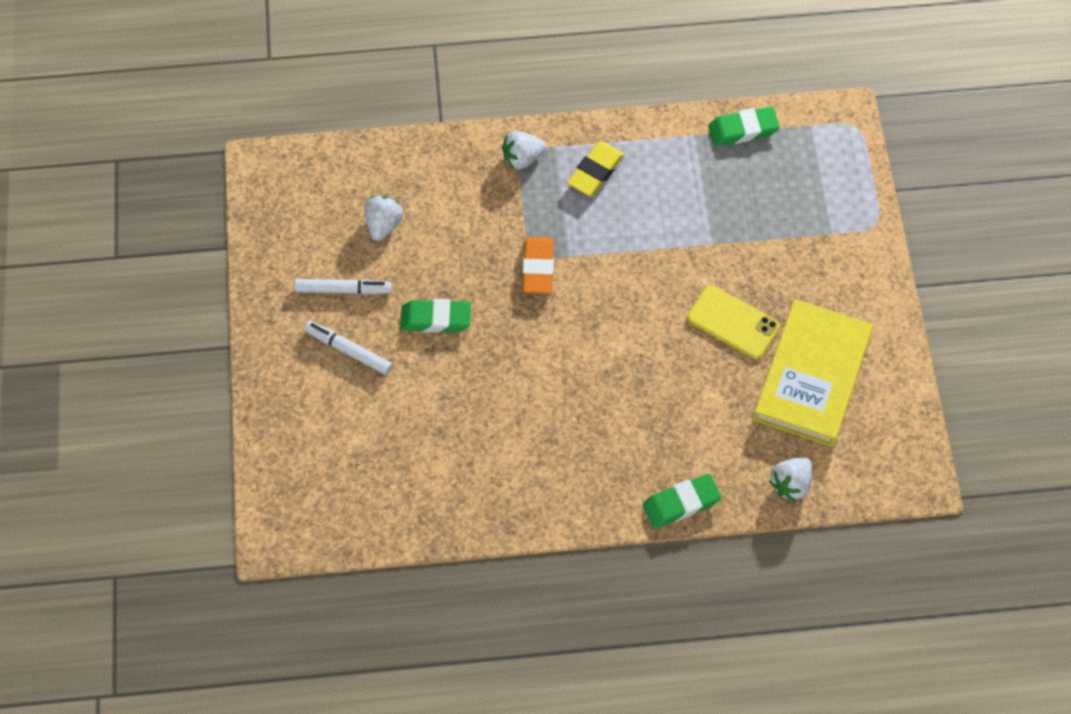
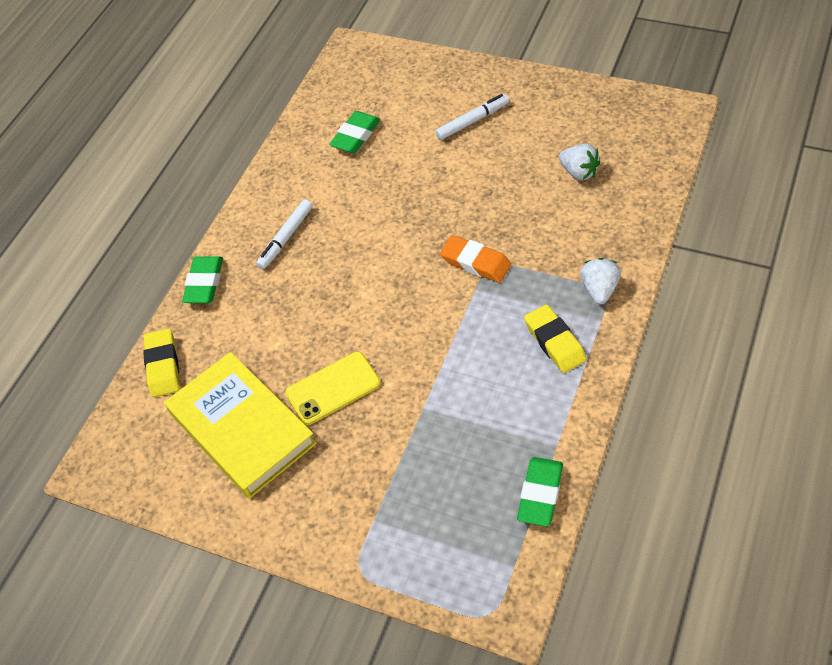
camera: 125 degrees right, 10 degrees down
(343, 290) = (529, 131): white marker -> white marker (286, 238)
(436, 319) = (468, 180): green eraser -> green eraser (356, 136)
(790, 484) = (163, 366): white strawberry -> yellow eraser

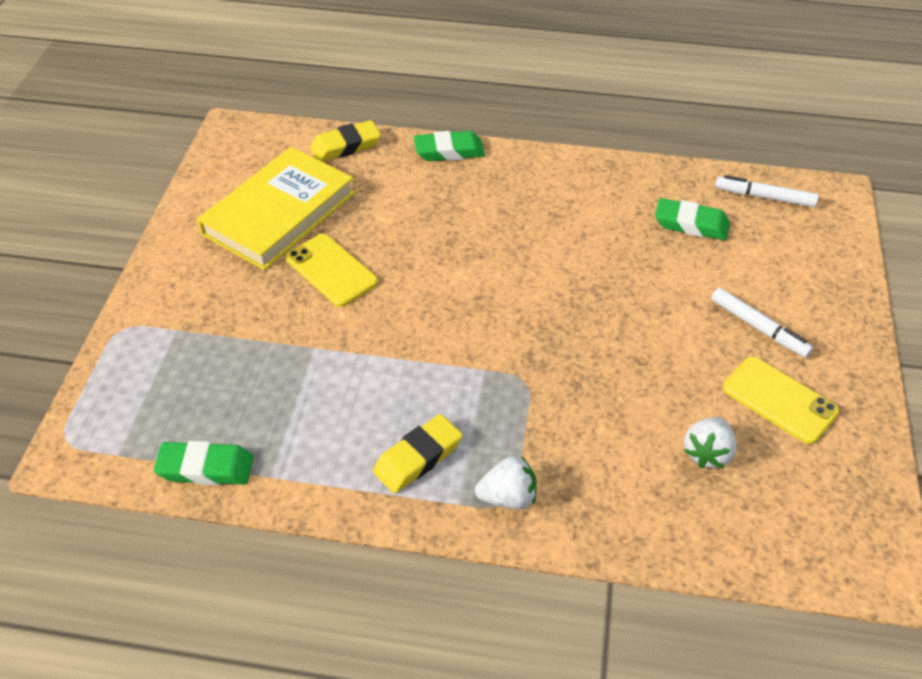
camera: 70 degrees right, 5 degrees down
(286, 238) = (522, 197): white marker -> white marker (764, 197)
(475, 263) = (524, 364): orange eraser -> none
(540, 125) = (779, 400): none -> yellow phone

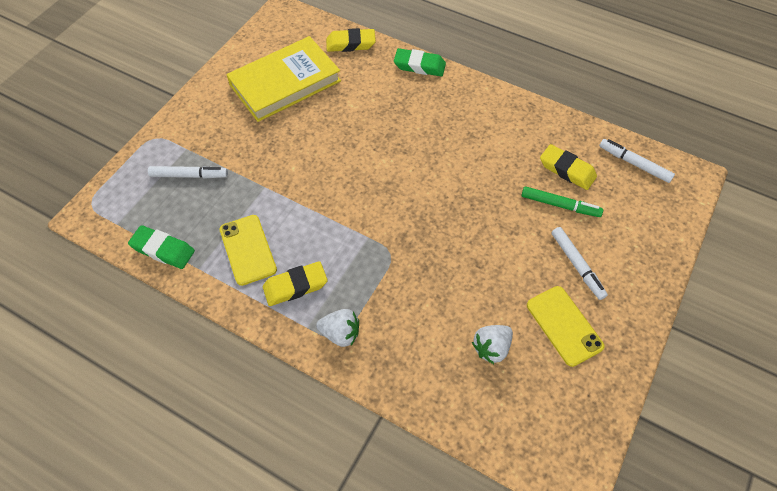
camera: 20 degrees right, 10 degrees up
(198, 362) = (189, 175): none -> white marker
(331, 270) = (300, 134): yellow phone -> yellow phone (248, 249)
(691, 224) = (567, 170): green eraser -> yellow eraser
(703, 266) = (560, 205): none -> green marker

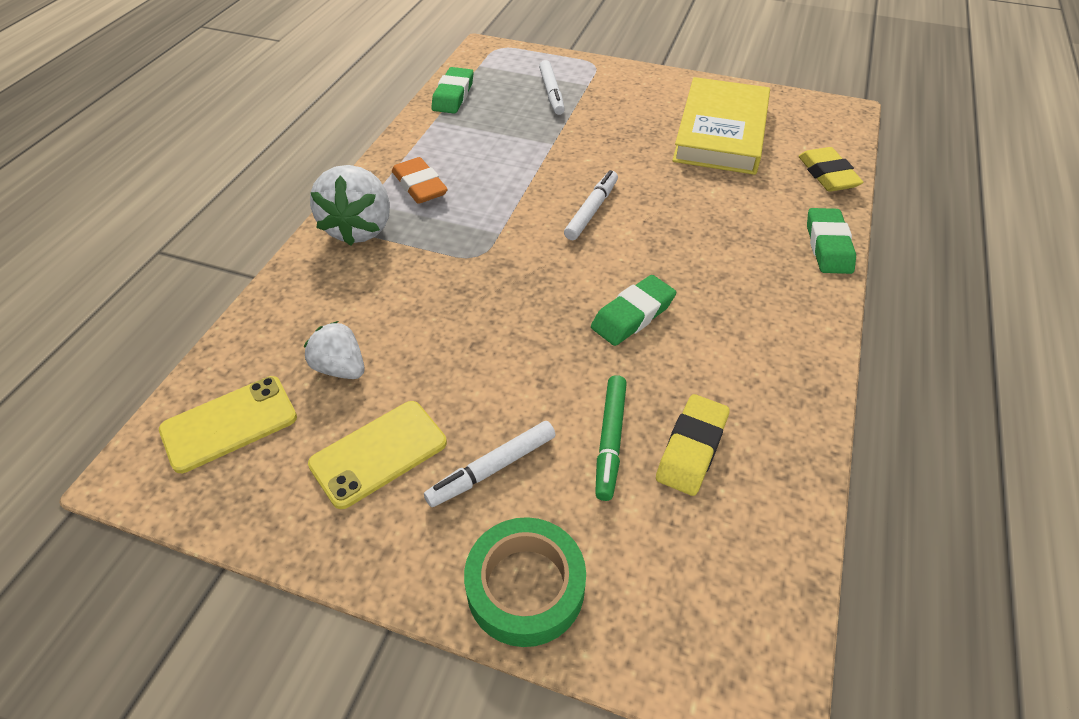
camera: 80 degrees right, 10 degrees down
(248, 249) = (463, 146): yellow phone -> yellow phone (229, 424)
(285, 83) = (721, 132): yellow book -> yellow book turned 60 degrees clockwise
(295, 286) = (420, 186): yellow eraser -> orange eraser
(340, 333) = (359, 228): white strawberry -> white strawberry, size x1.68
(464, 175) = (632, 315): none -> green eraser
(634, 164) = (751, 564): white marker -> white marker (591, 210)
(649, 259) = (525, 586): none -> green tape

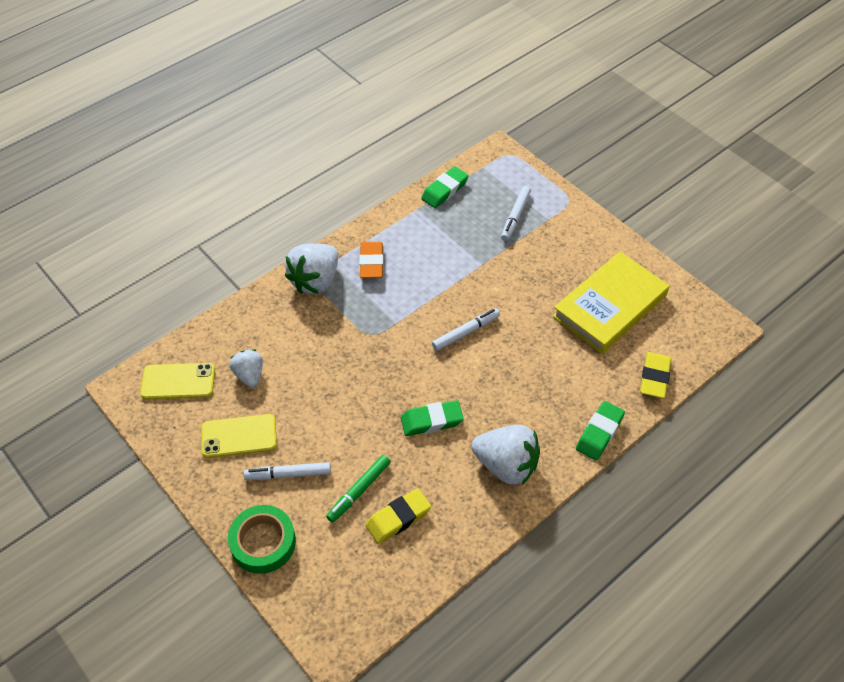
camera: 30 degrees right, 5 degrees up
(763, 323) = (506, 465): none -> white strawberry

